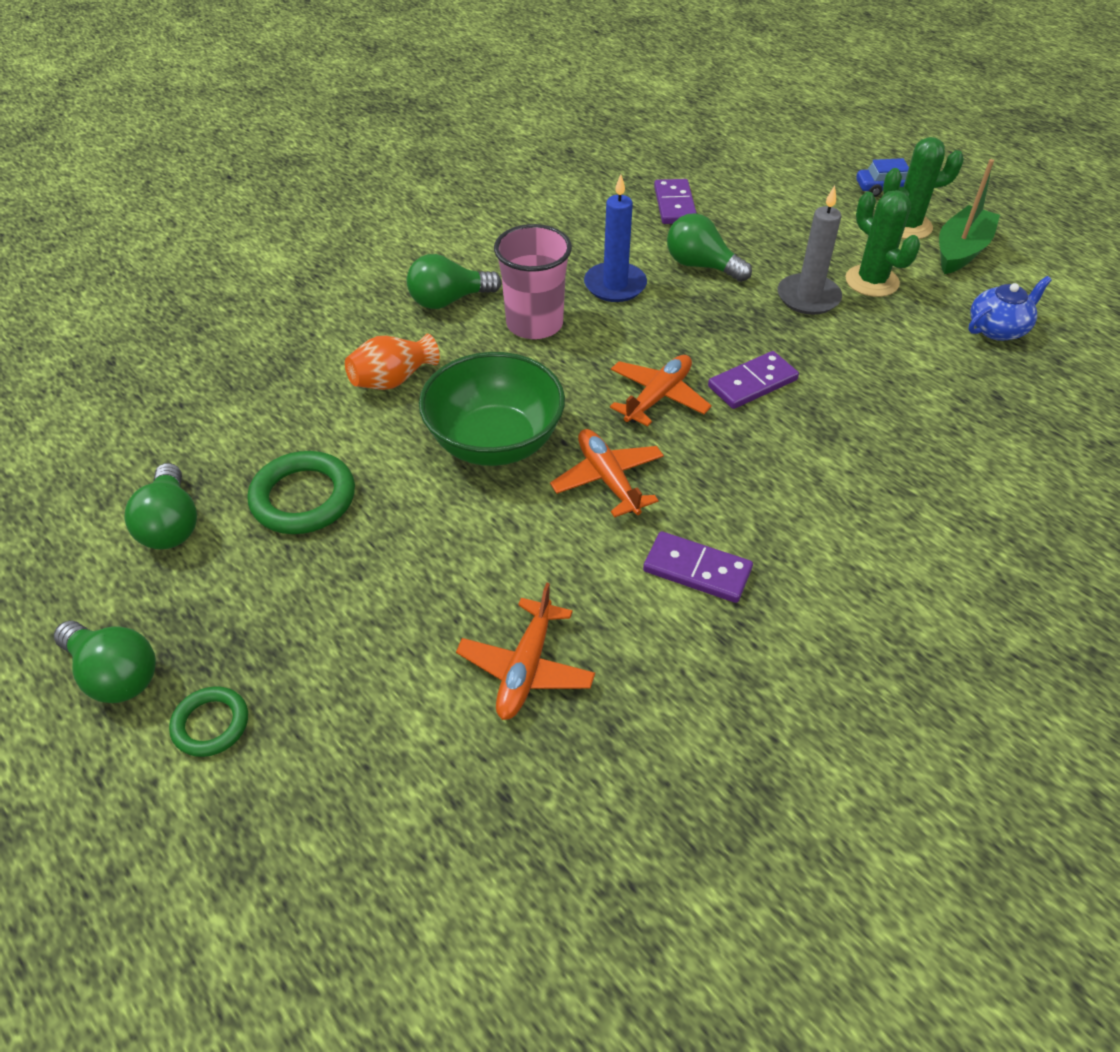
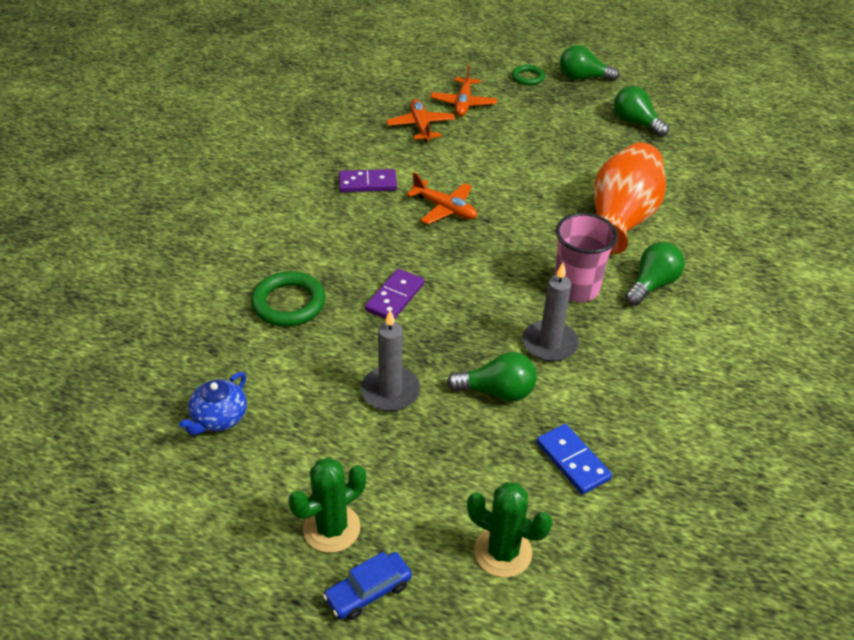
camera: 150 degrees right, 5 degrees down
(303, 498) = (591, 151): green ring -> green ring (289, 303)
(393, 380) = (621, 220): orange vase -> orange vase, size x1.88
(495, 442) = (524, 206): green bowl -> none
(615, 285) = (549, 344): blue candle -> grey candle
(658, 397) = (451, 265): orange plane -> orange plane (463, 103)
(674, 205) = (573, 461): purple domino -> blue domino
(872, 281) = (342, 432): green cactus -> green cactus (503, 552)
(961, 251) = (267, 511): green boat -> none

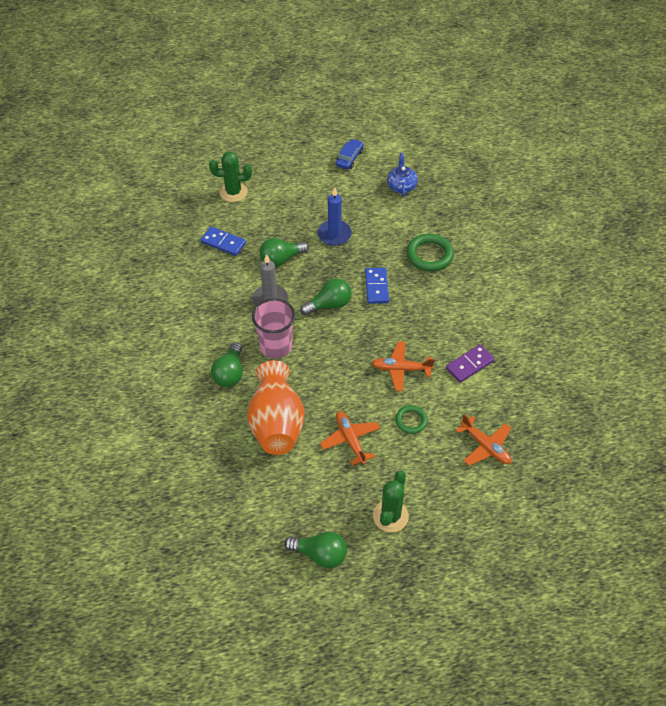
camera: 150 degrees right, 10 degrees up
(331, 528) = (311, 169): green cactus -> green cactus (390, 516)
(368, 591) = (278, 156): blue car -> blue car (349, 158)
(390, 391) = (334, 234): grey candle -> blue candle
(395, 297) = (376, 287): purple domino -> blue domino
(463, 103) = (477, 496): orange plane -> orange plane (350, 440)
(528, 77) = (452, 571): green ring -> green ring (411, 421)
(583, 78) = (403, 603): green light bulb -> green light bulb (329, 305)

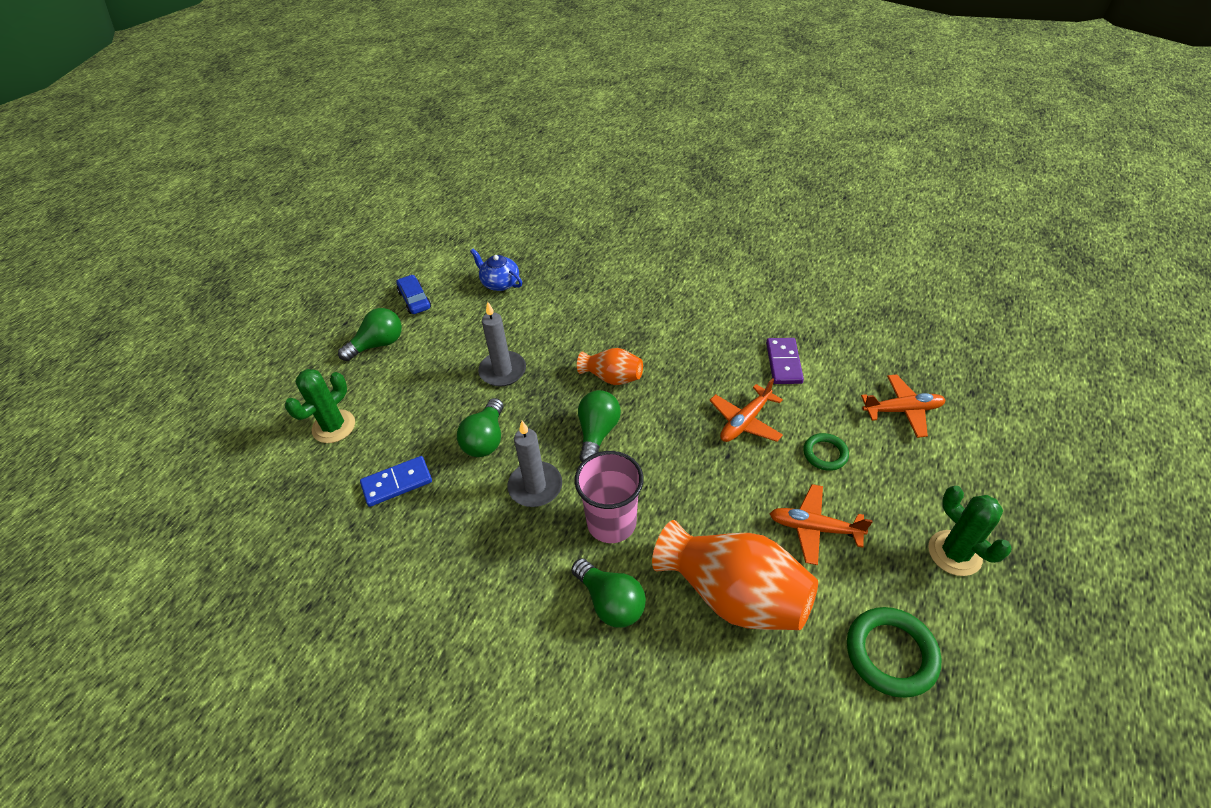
camera: 50 degrees left, 5 degrees down
(320, 554) = (979, 669): green light bulb -> green light bulb (378, 344)
(334, 234) = (502, 371): blue candle -> grey candle
(376, 287) = (612, 377): blue domino -> orange vase
(429, 255) = (612, 313): green ring -> green ring (891, 654)

